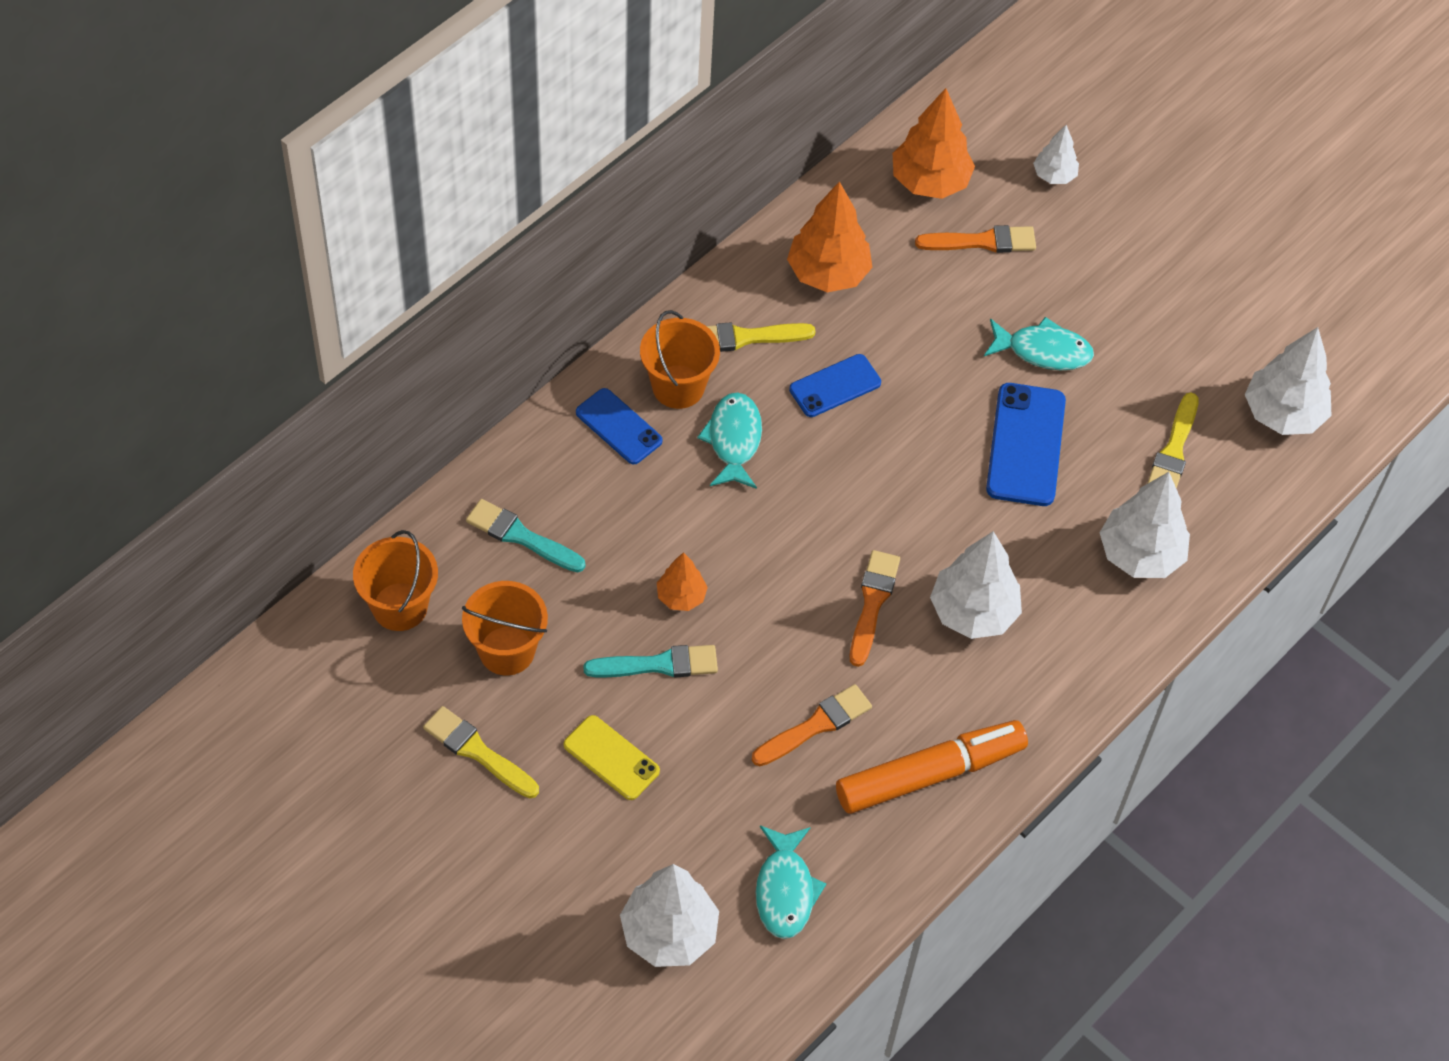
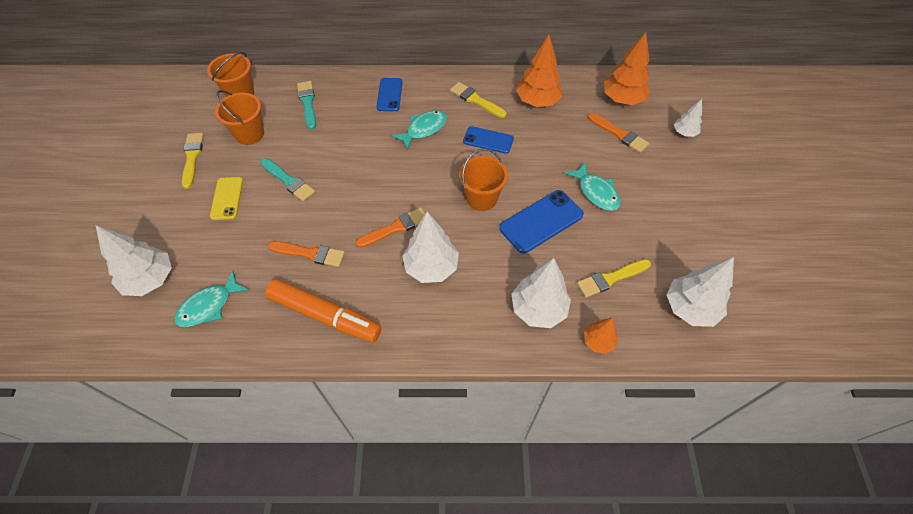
camera: 50 degrees right, 0 degrees up
(678, 387) = (428, 97): orange bucket -> orange bucket (482, 198)
(681, 596) = (330, 165): orange tree -> orange tree (598, 341)

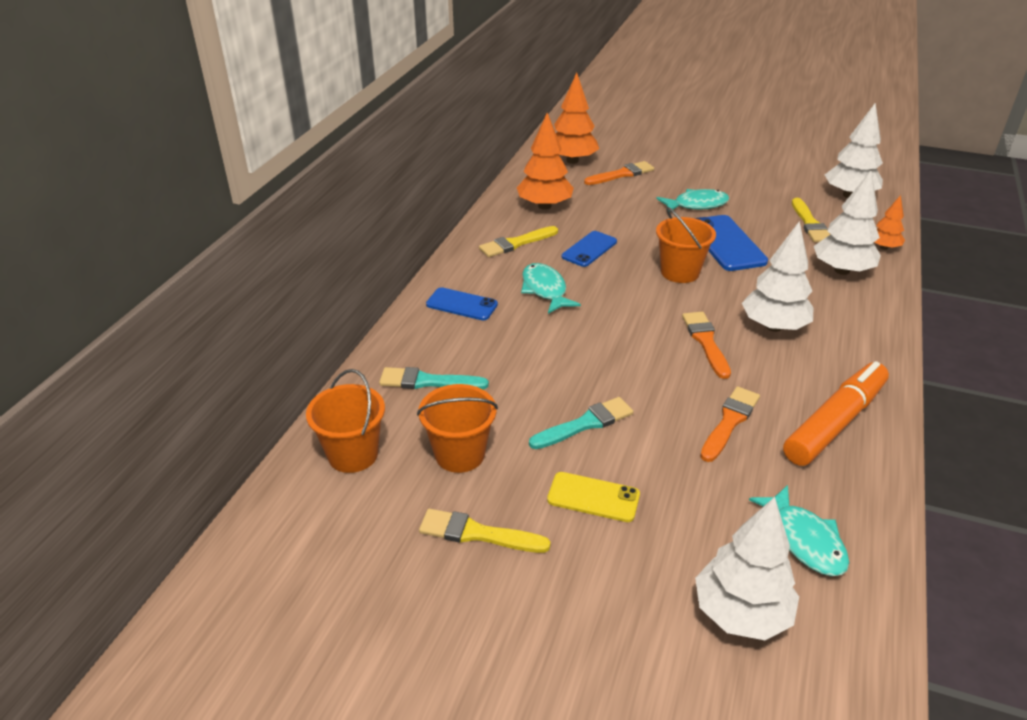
camera: 70 degrees left, 20 degrees down
(684, 133) = (637, 144): white tree -> none

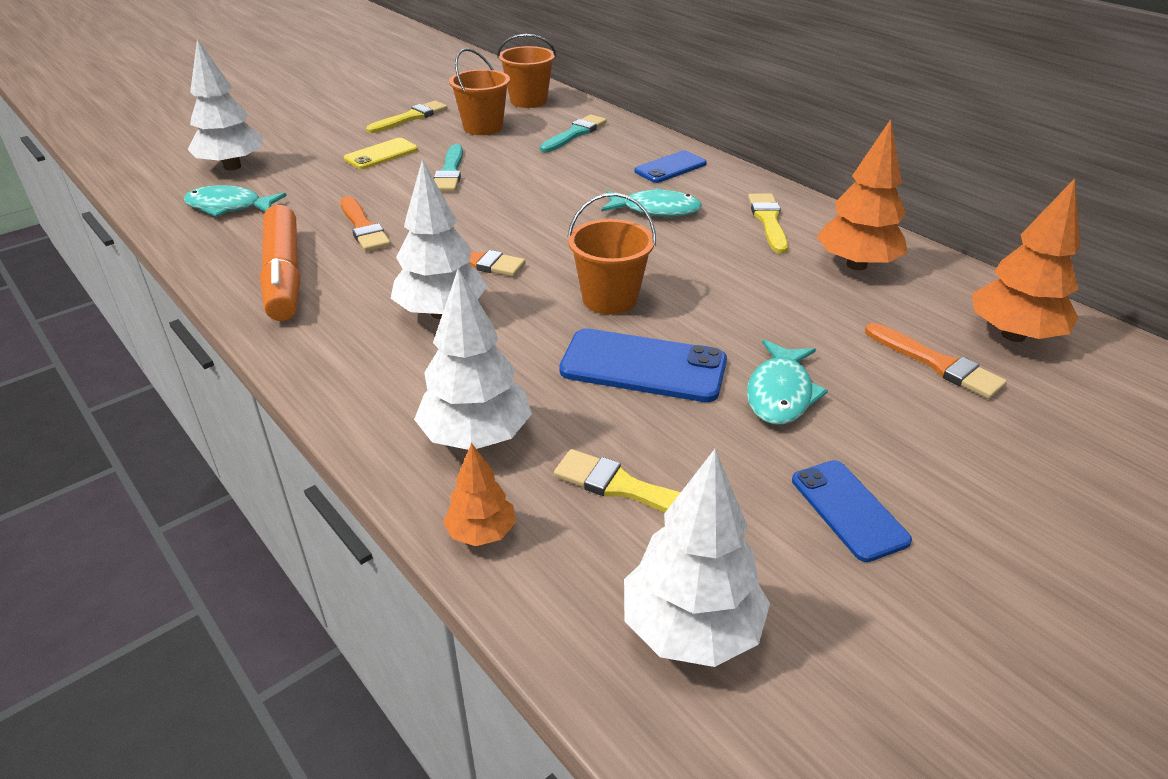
camera: 120 degrees right, 0 degrees up
(589, 249) = (717, 259): blue phone -> blue phone (848, 510)
(621, 174) = (936, 364): orange brush -> orange brush turned 45 degrees counterclockwise

